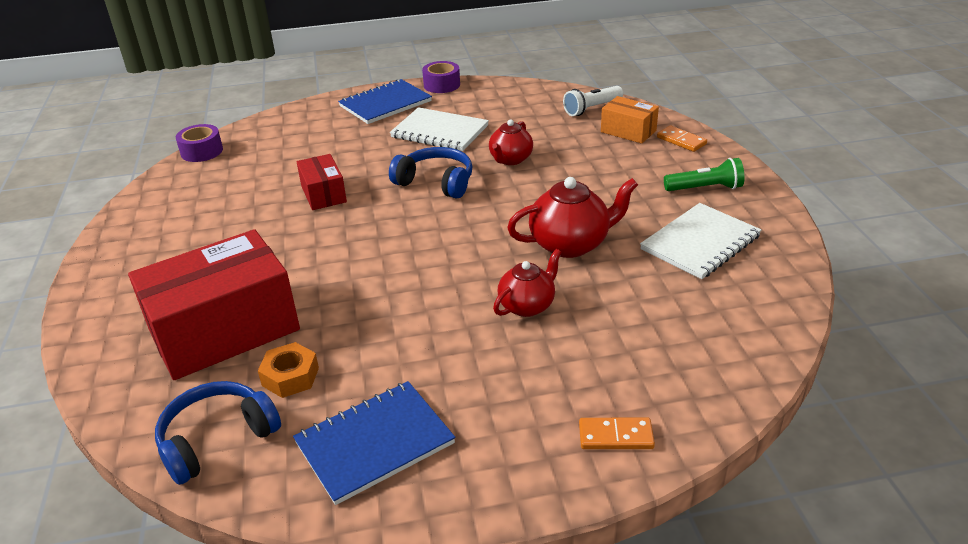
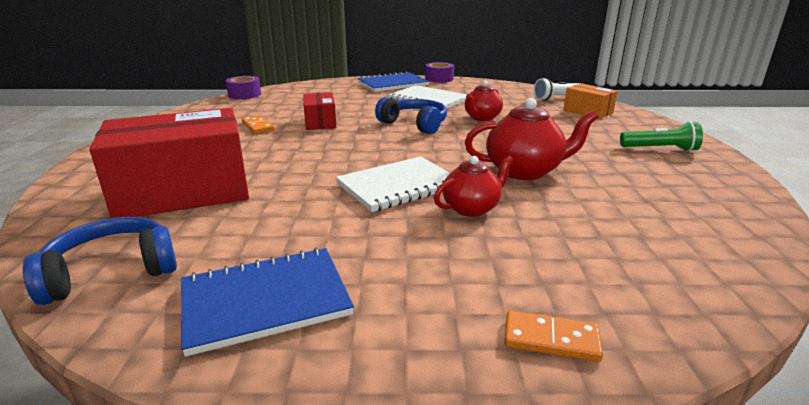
camera: 10 degrees right, 10 degrees down
(290, 376) = (217, 232): orange nut -> none
(681, 141) = (636, 120): orange domino -> orange domino (258, 126)
(700, 243) = (657, 183): white notebook -> white notebook (398, 186)

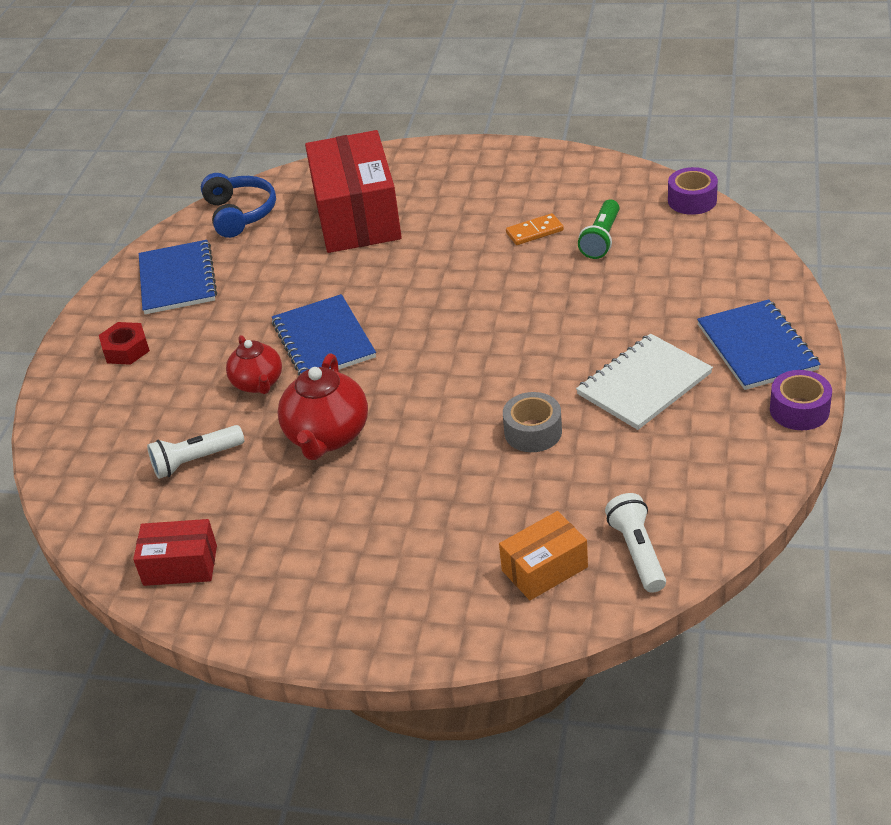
camera: 105 degrees right, 15 degrees up
(320, 122) = (542, 279): red box -> red box (180, 565)
(398, 186) = (323, 340): white notebook -> blue notebook
(414, 124) = (516, 361): blue headphones -> none
(437, 316) = (126, 349): none -> red nut
(482, 118) = (533, 432): red teapot -> grey tape
(551, 339) = (81, 394): orange domino -> none
(599, 224) = (196, 460): none -> white flashlight
(660, 149) = (354, 590): green flashlight -> green flashlight (601, 239)

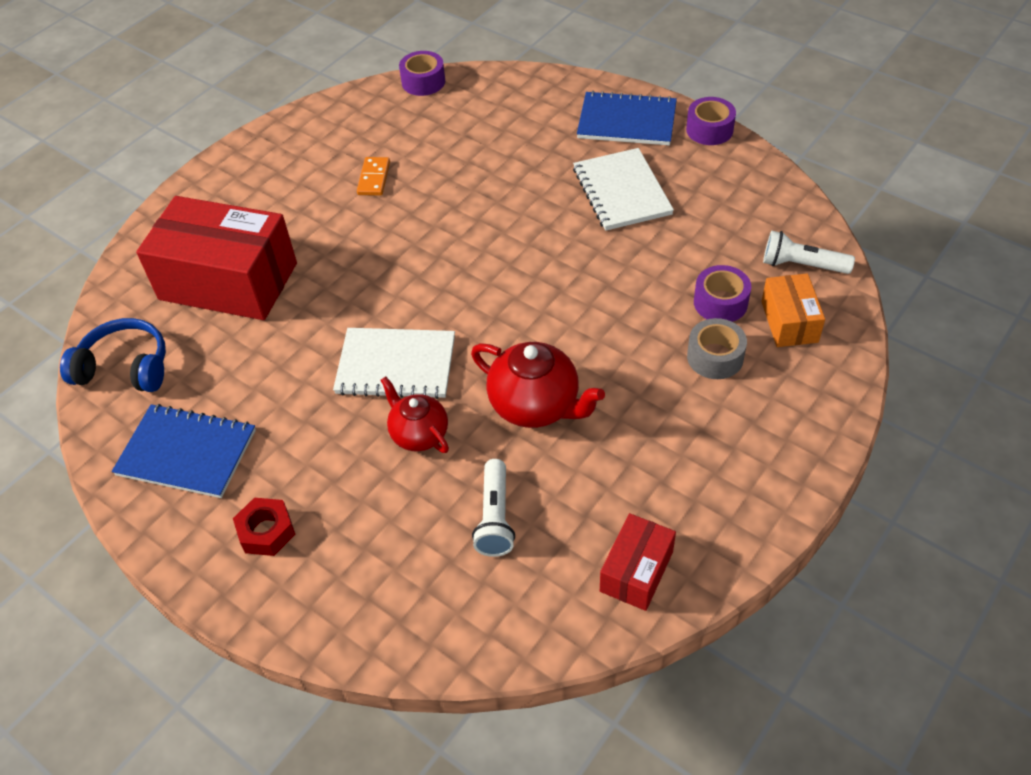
camera: 65 degrees left, 10 degrees up
(258, 383) = (418, 434): red teapot -> red teapot turned 135 degrees counterclockwise
(323, 340) = (396, 365): blue notebook -> white notebook
(533, 432) = (630, 272): grey tape -> grey tape (715, 357)
(536, 509) = (720, 302): none -> purple tape
(601, 239) = (423, 146): green flashlight -> none

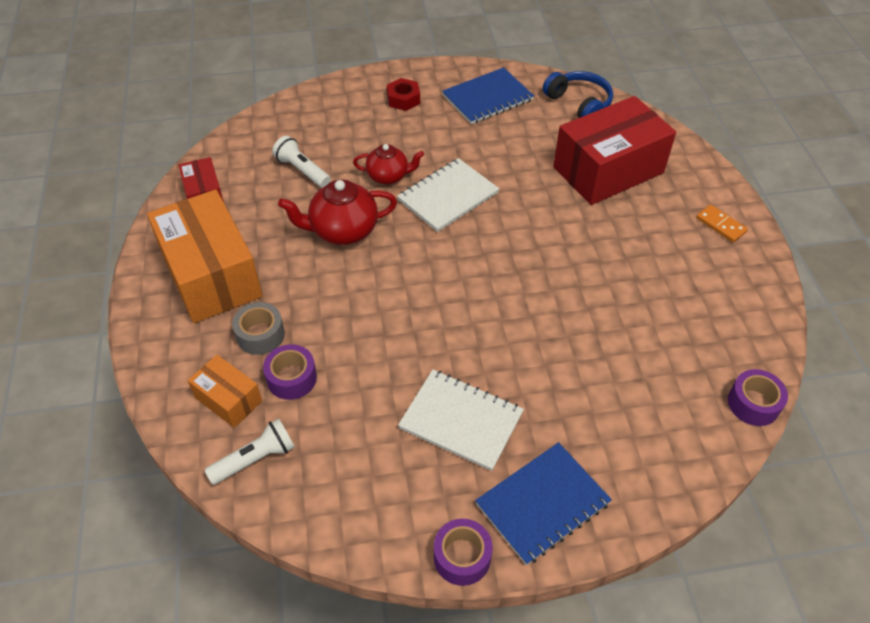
camera: 130 degrees right, 0 degrees up
(125, 368) = (579, 104): blue headphones -> blue headphones turned 90 degrees counterclockwise
(374, 178) = (642, 291): orange domino -> orange domino (720, 225)
(711, 454) = (211, 275): none -> orange box

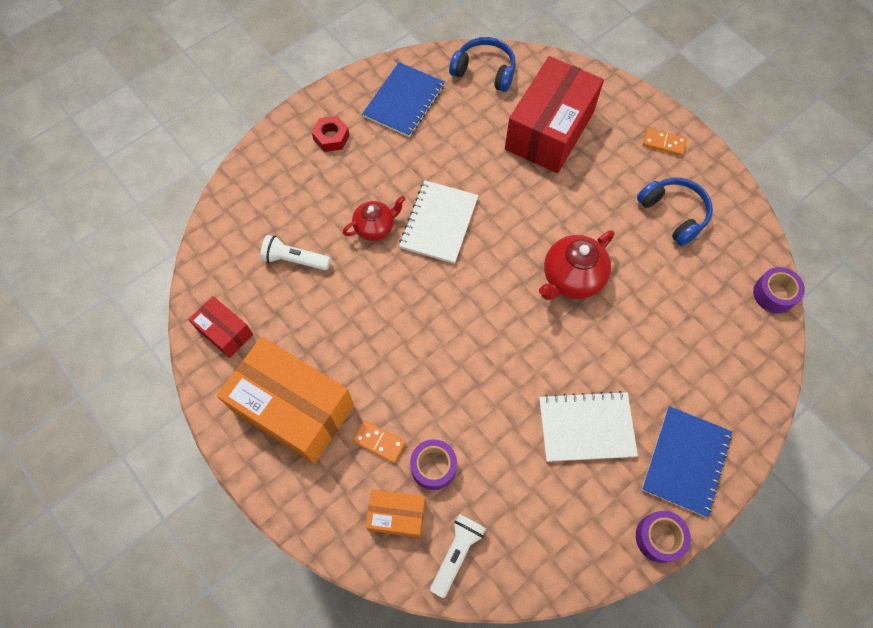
camera: 30 degrees left, 15 degrees up
(260, 335) = (379, 442): grey tape -> orange domino
(342, 231) = (375, 304): red teapot -> red teapot (571, 278)
(688, 286) = (673, 214): none -> blue headphones

